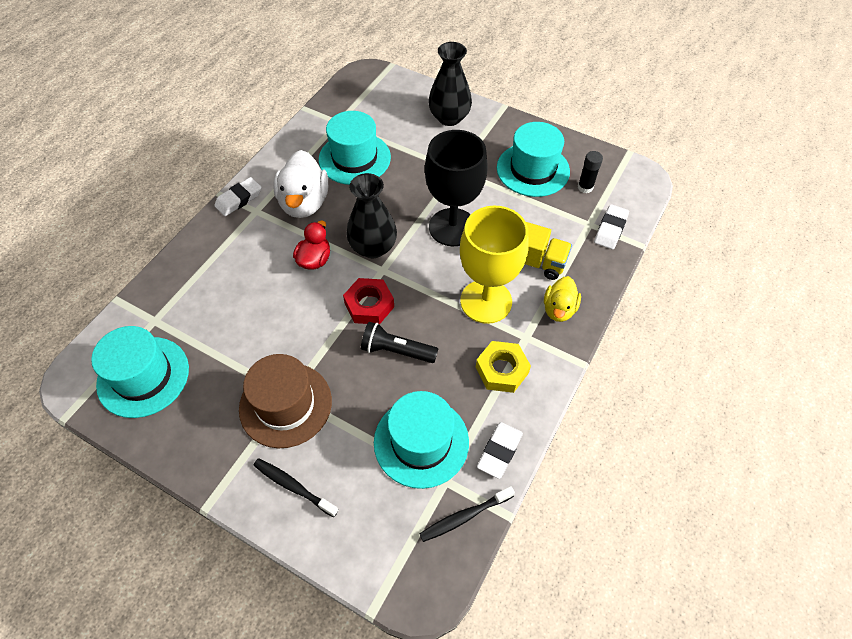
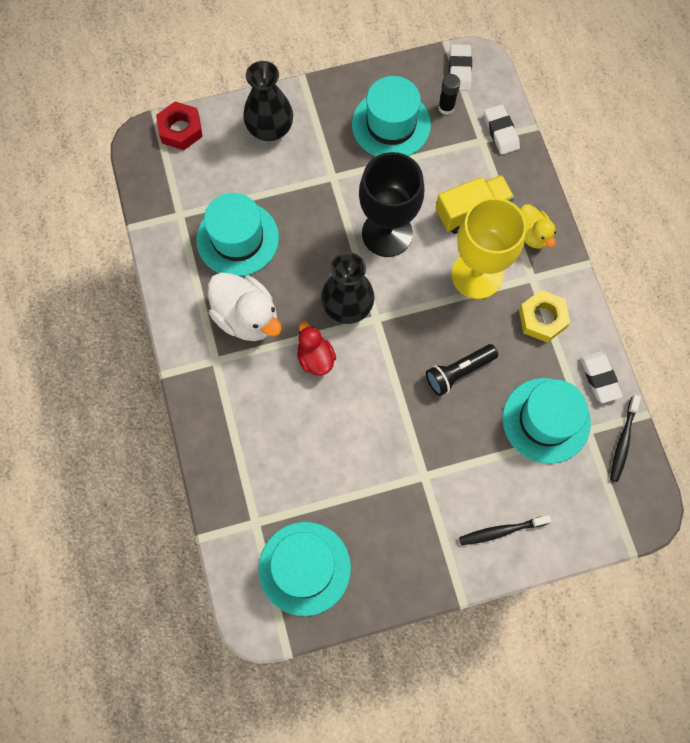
camera: 45 degrees left, 15 degrees up
(239, 199) = (188, 363): white eraser -> white eraser (459, 70)
(285, 404) = (430, 485): brown hat -> none
(369, 305) = (399, 356): red nut -> red nut (180, 129)

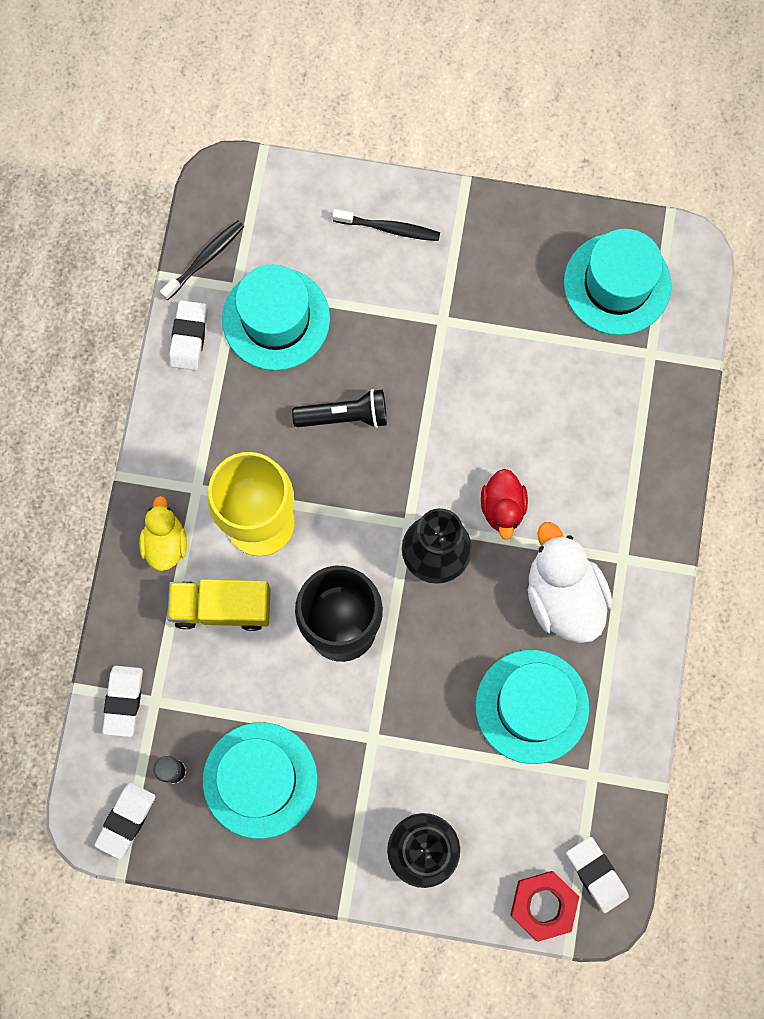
camera: 155 degrees left, 5 degrees up
(154, 160) = (596, 874): none -> white eraser
(542, 318) = (213, 434): yellow nut -> none

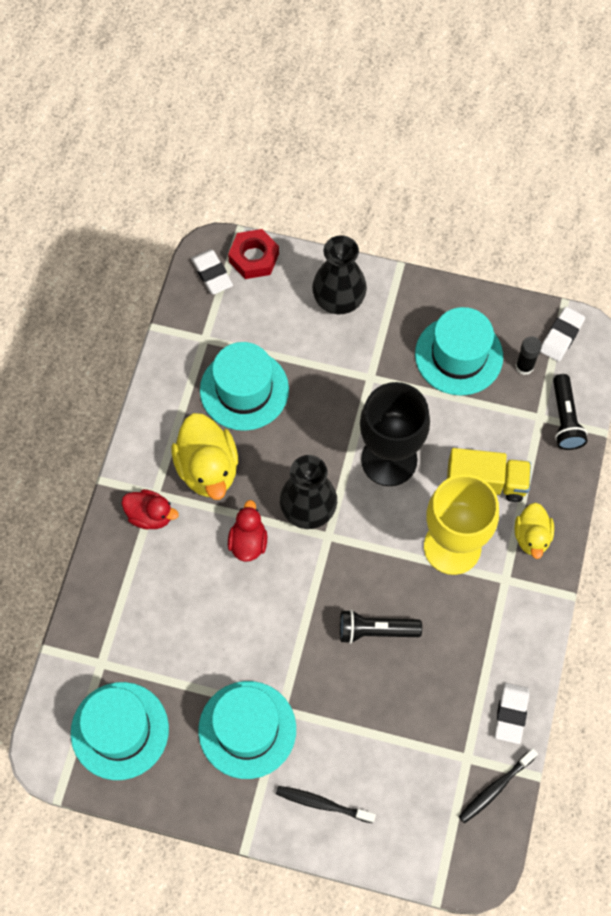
camera: 175 degrees left, 10 degrees down
(123, 701) = (564, 419): white eraser -> black flashlight
(276, 319) = (432, 724): turquoise hat -> turquoise hat (247, 729)
(563, 595) = (208, 469): white duck -> yellow duck
(624, 530) = (150, 515): none -> red duck

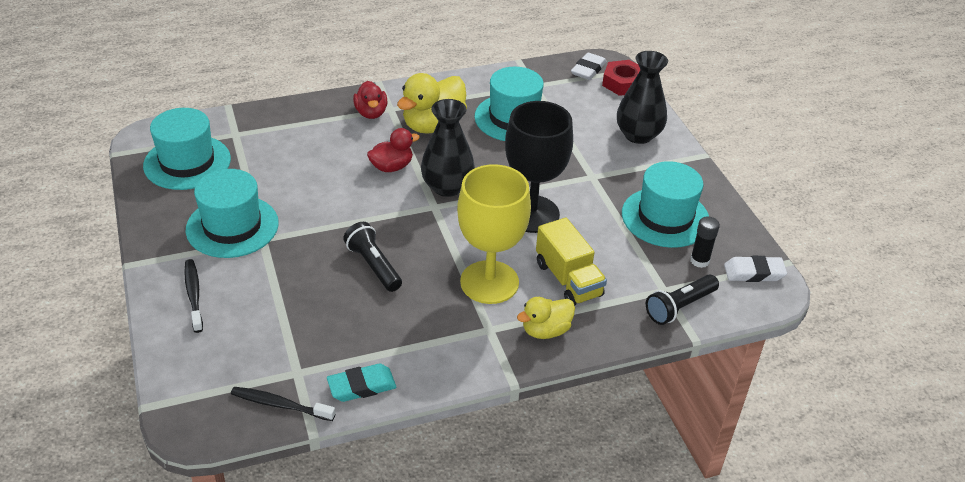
camera: 55 degrees right, 25 degrees down
(511, 714) = (361, 386): white eraser -> turquoise eraser

